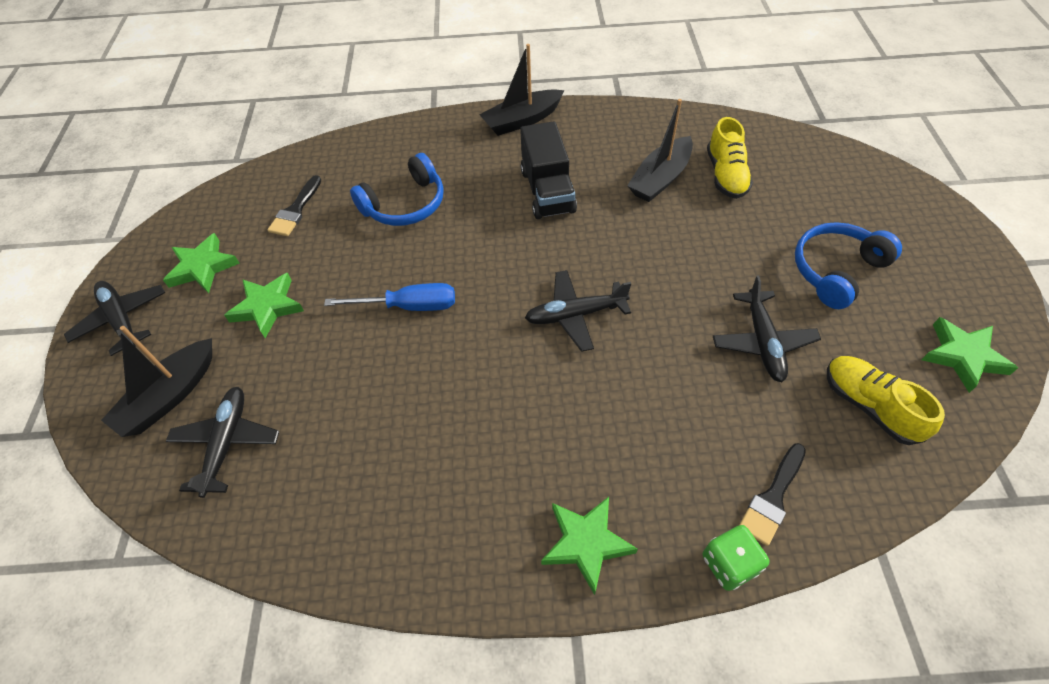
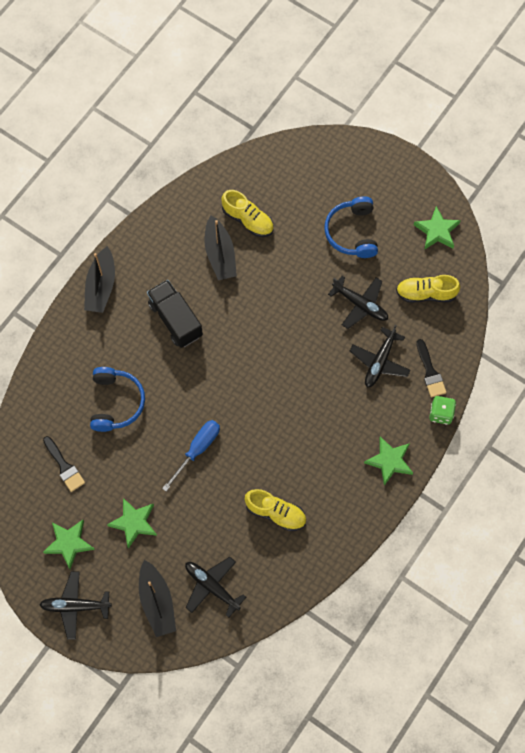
camera: 55 degrees left, 15 degrees up
(387, 446) = (276, 513): none -> yellow shoe
(547, 191) = (175, 319): black truck -> black truck turned 150 degrees counterclockwise
(575, 315) = (273, 374): black plane -> black plane (379, 362)

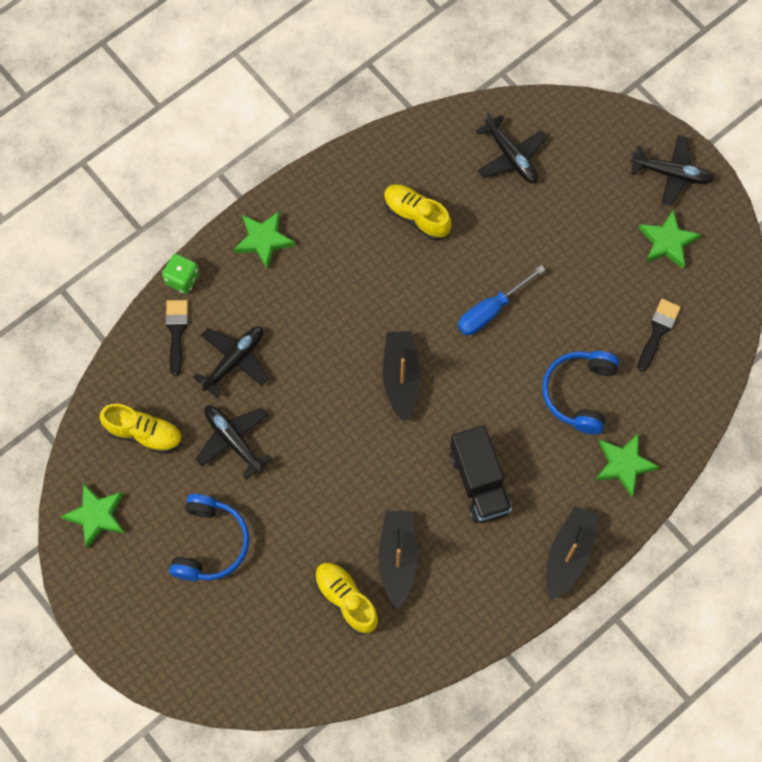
camera: 165 degrees left, 0 degrees up
(64, 466) = (658, 331): black brush -> black brush turned 45 degrees clockwise
(134, 522) = (586, 246): green star -> green star (624, 465)
(157, 602) = (577, 155): black boat -> black boat (401, 377)

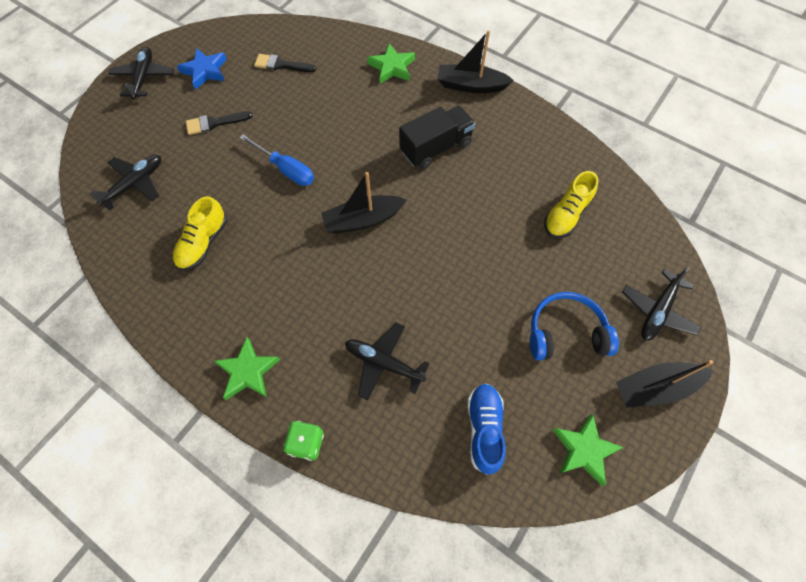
camera: 105 degrees left, 5 degrees down
(144, 433) = (484, 429): yellow shoe -> blue shoe
(176, 332) = (367, 430): black brush -> black brush (214, 123)
(233, 440) = (463, 341): black plane -> black plane (657, 311)
(397, 558) = (518, 188): black boat -> black boat (655, 387)
(579, 393) = (343, 101): blue headphones -> none
(667, 242) = (205, 71): green star -> blue star

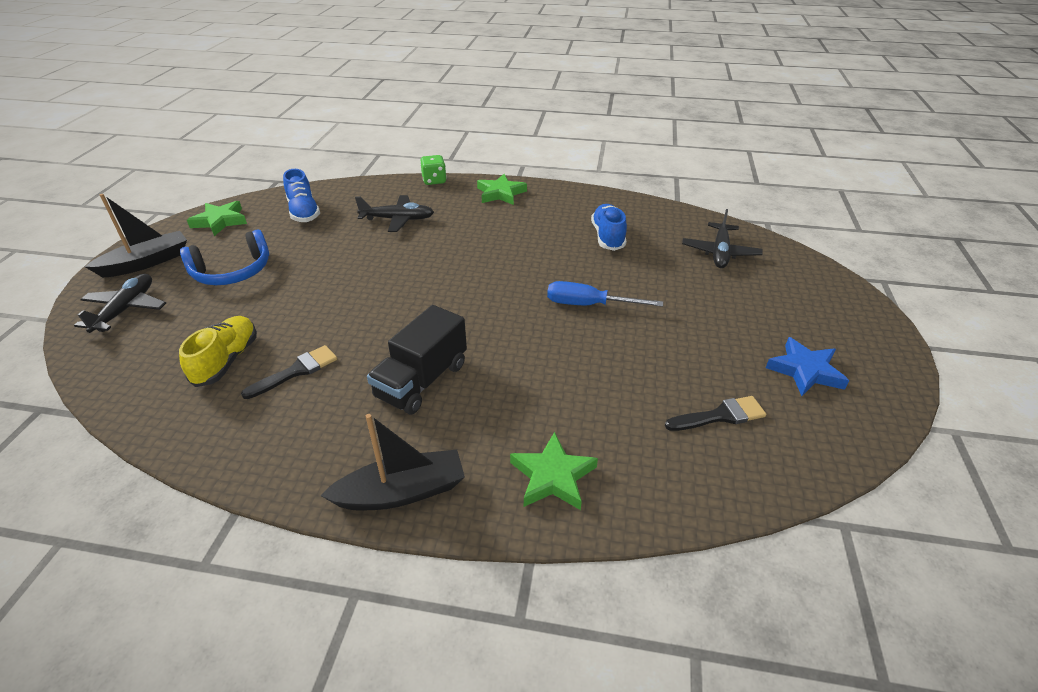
camera: 155 degrees right, 25 degrees down
(144, 77) = (861, 338): black plane -> none
(203, 243) = (608, 237): yellow shoe -> blue shoe
(214, 123) = (715, 320): black brush -> black brush (296, 371)
(363, 220) = (471, 290): black boat -> none

